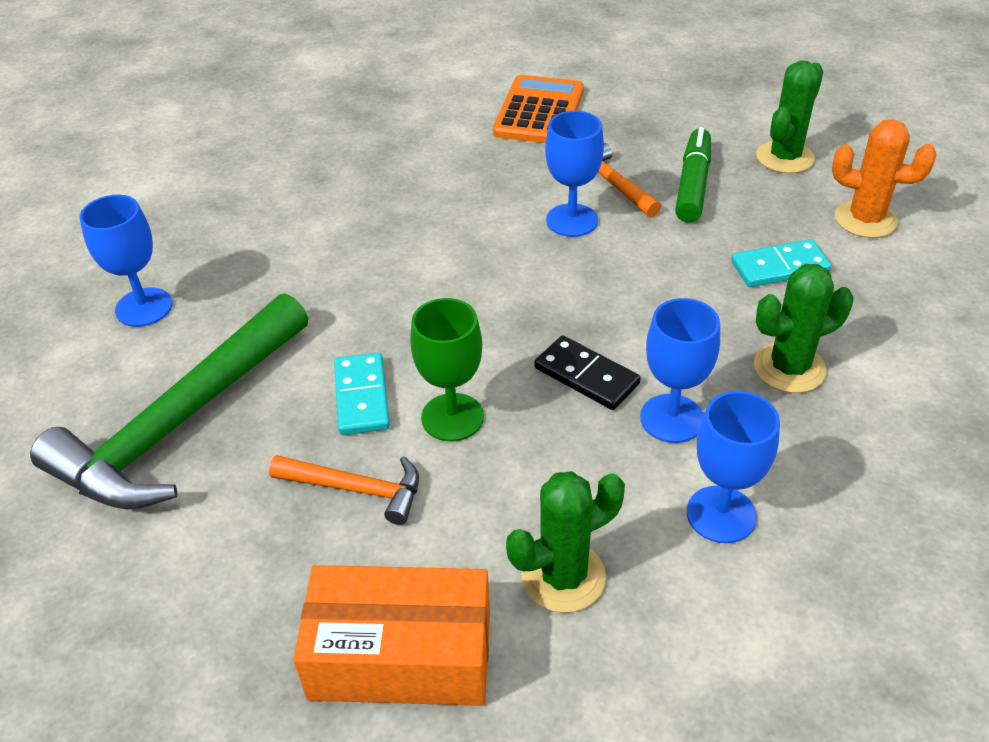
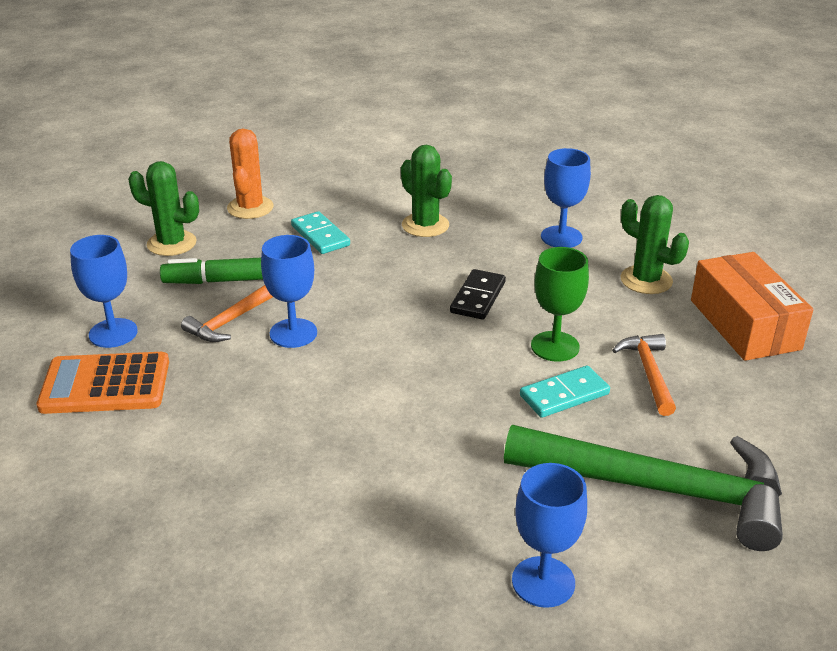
camera: 110 degrees left, 10 degrees down
(672, 418) = (497, 260): blue goblet -> blue goblet (113, 333)

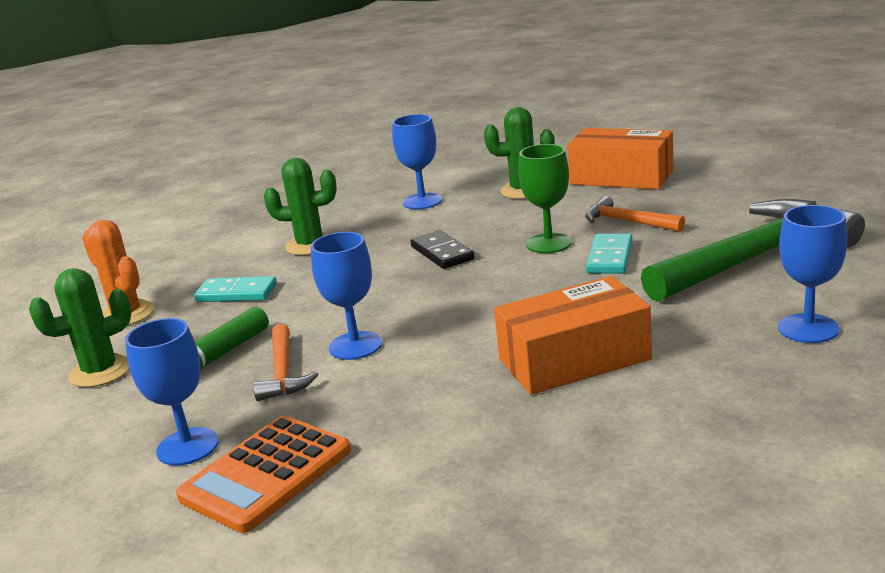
camera: 45 degrees left, 10 degrees down
(366, 456) = (574, 359): none -> orange box

